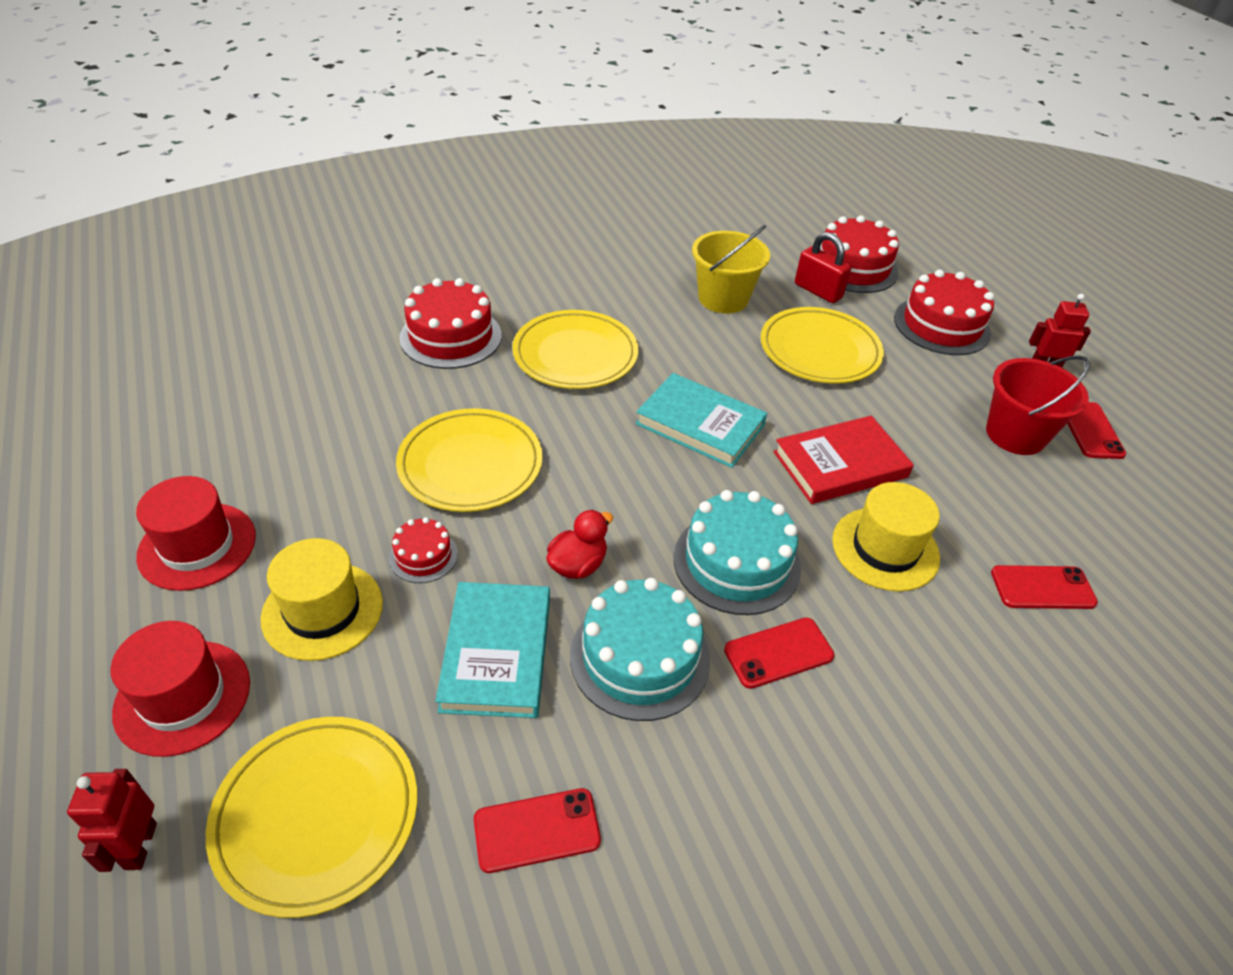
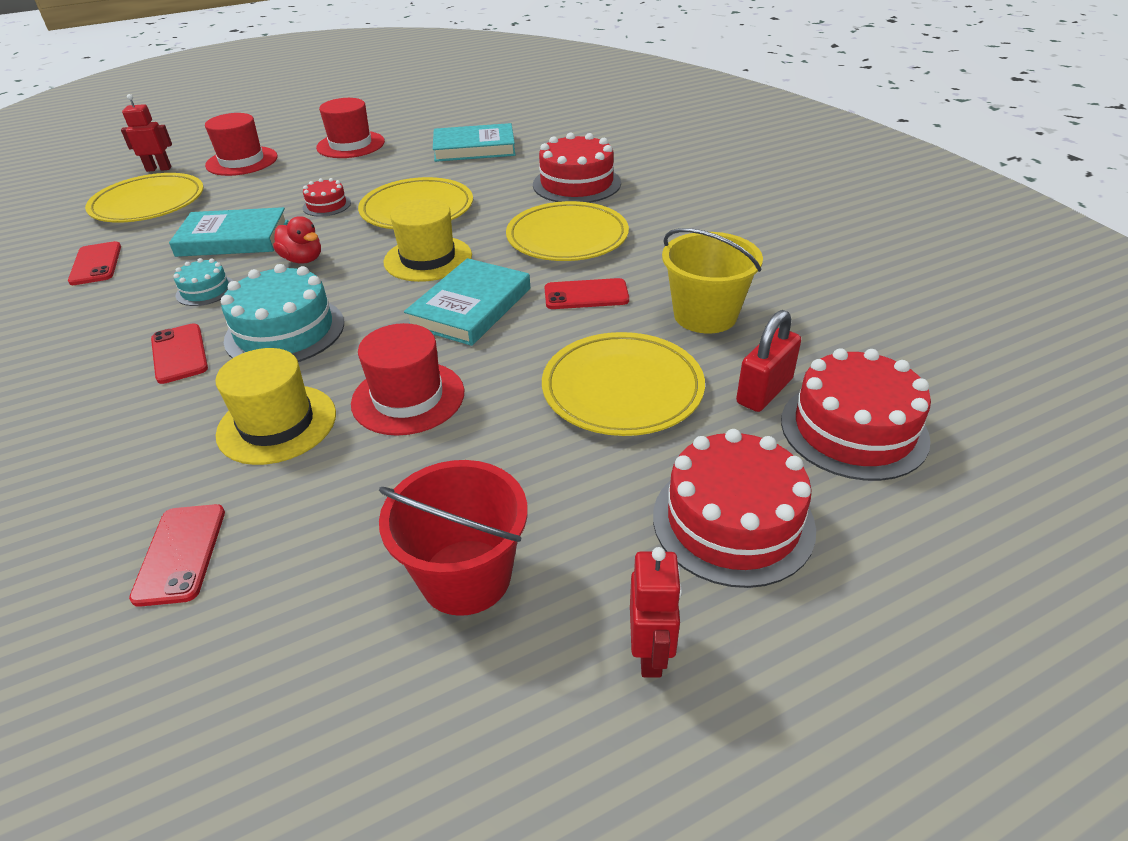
camera: 90 degrees right, 5 degrees down
(295, 411) = (474, 148): none -> turquoise book
(322, 610) = (289, 183): yellow hat -> yellow hat (428, 259)
(640, 657) = (205, 290): turquoise cake -> turquoise cake, size x0.52
(840, 464) = (408, 397): red book -> red hat
(1090, 430) = (481, 692): red phone -> red phone (586, 295)

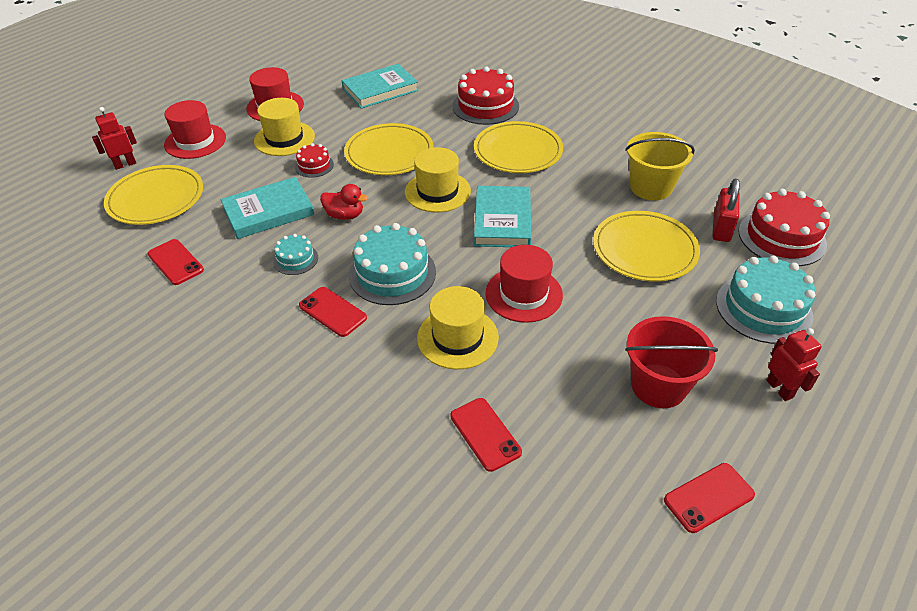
camera: 25 degrees left, 5 degrees up
(326, 175) = (284, 138): none -> yellow hat
(586, 295) = (568, 192): red phone -> red phone (708, 497)
(733, 521) = (763, 308): red cake -> turquoise cake

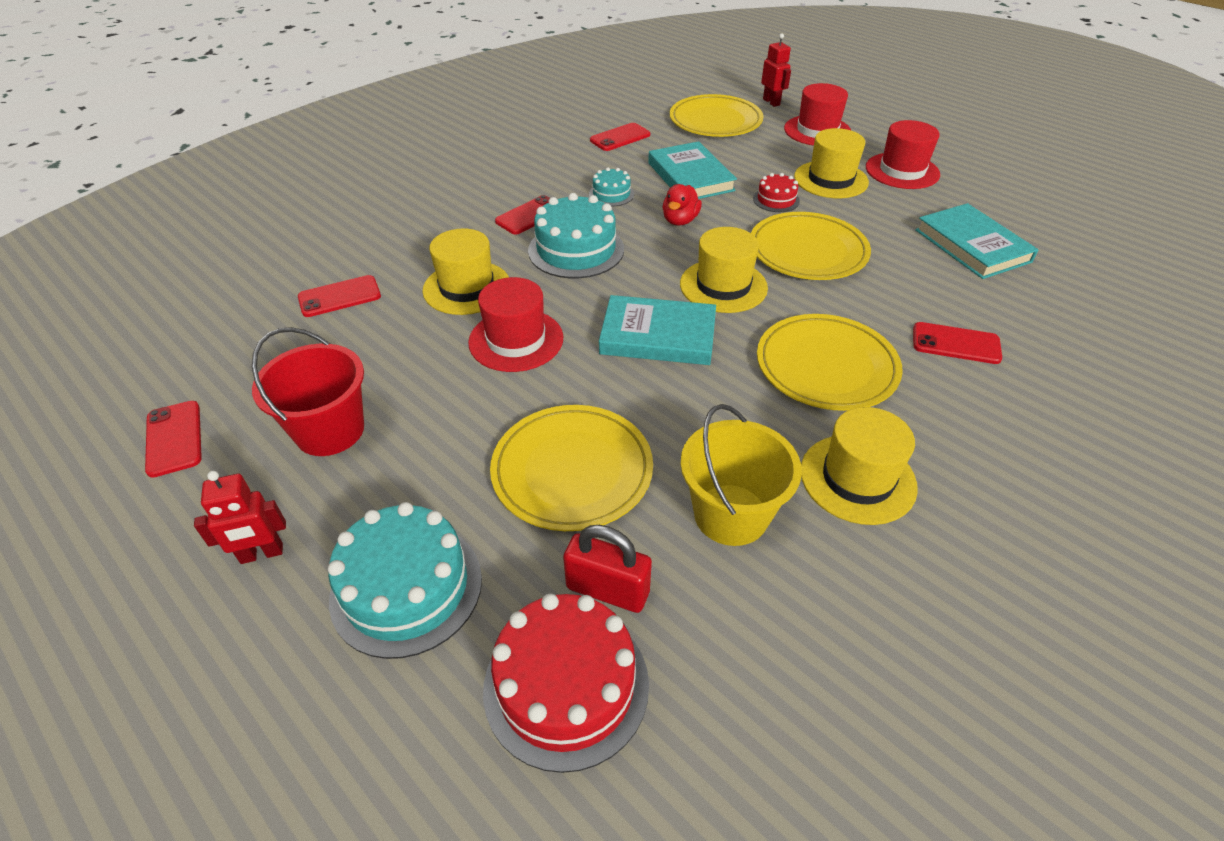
camera: 95 degrees right, 0 degrees up
(485, 106) = (956, 344): red cake -> red phone
(607, 146) = (857, 478): none -> yellow hat

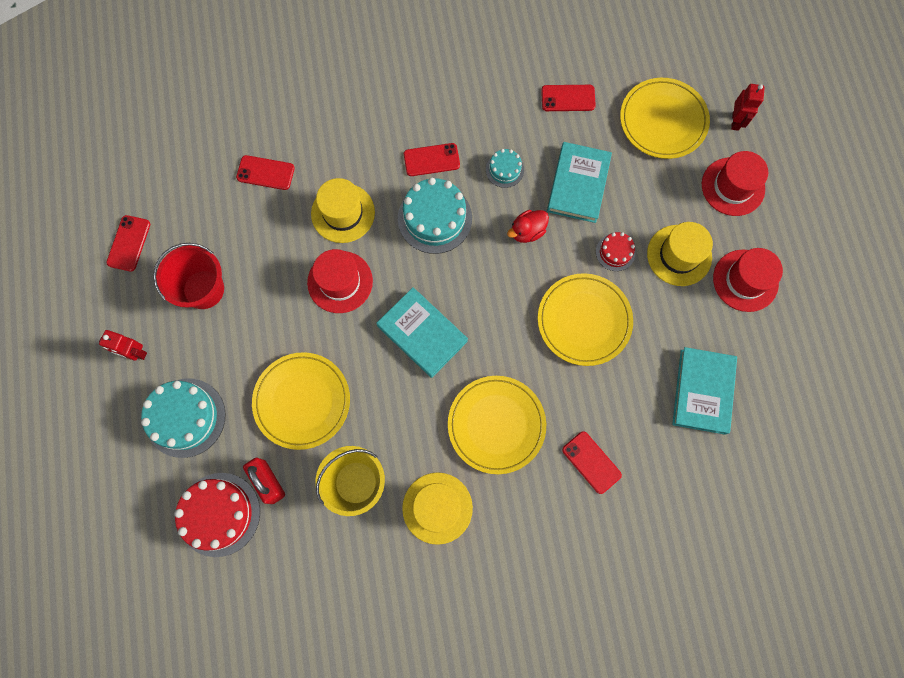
camera: 35 degrees right, 30 degrees up
(723, 286) = (498, 316): yellow hat -> none

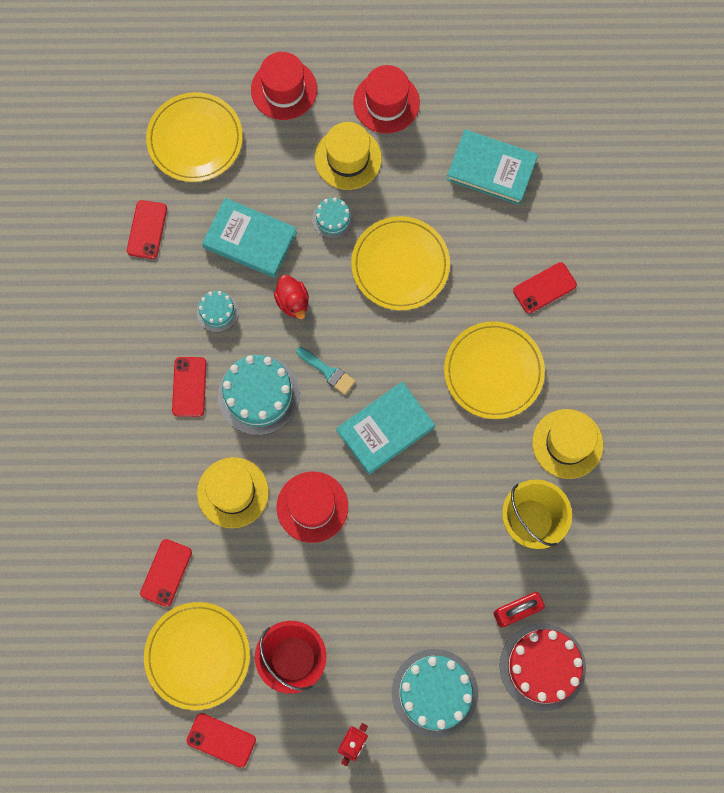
camera: 80 degrees left, 0 degrees up
(302, 401) = (437, 565): yellow plate -> yellow plate (197, 655)
(467, 273) = (328, 372): none -> turquoise brush
(615, 252) = (333, 219): red cake -> turquoise cake
(735, 121) = (211, 69): red robot -> none

